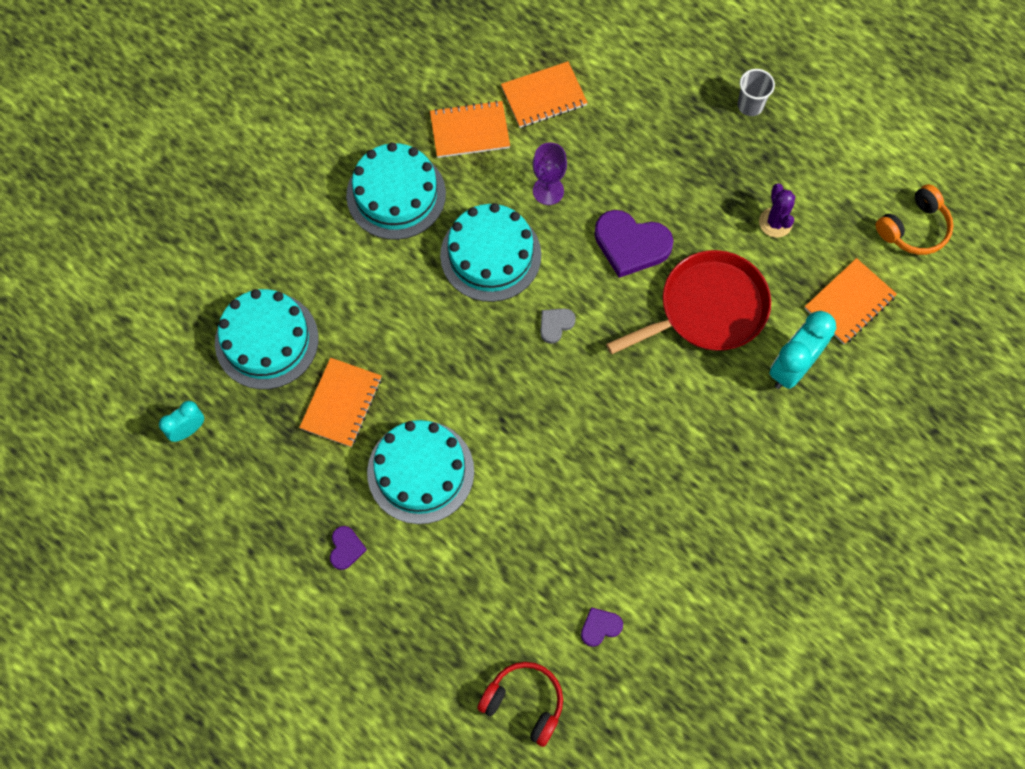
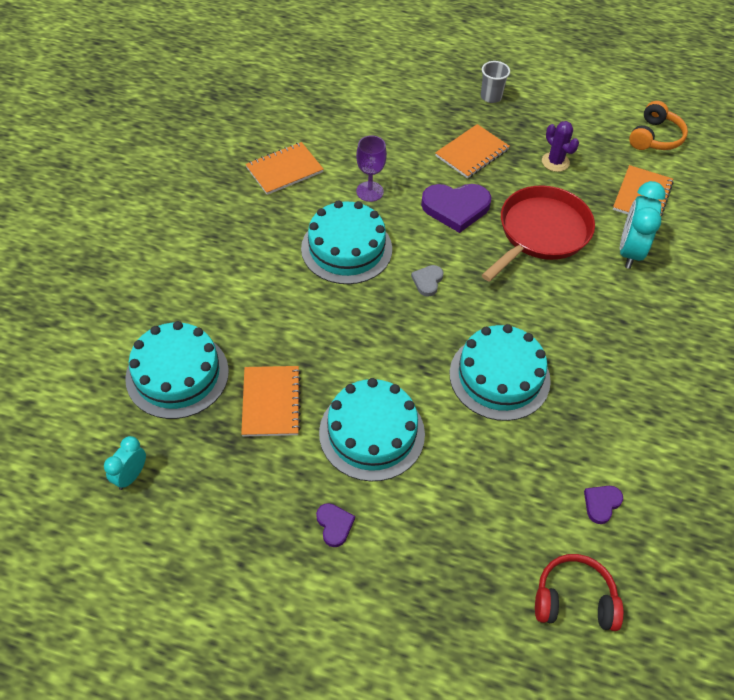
camera: 25 degrees left, 15 degrees down
(396, 194) = (244, 230): turquoise cake -> turquoise cake (499, 377)
(544, 96) = (332, 132): orange notebook -> orange notebook (472, 153)

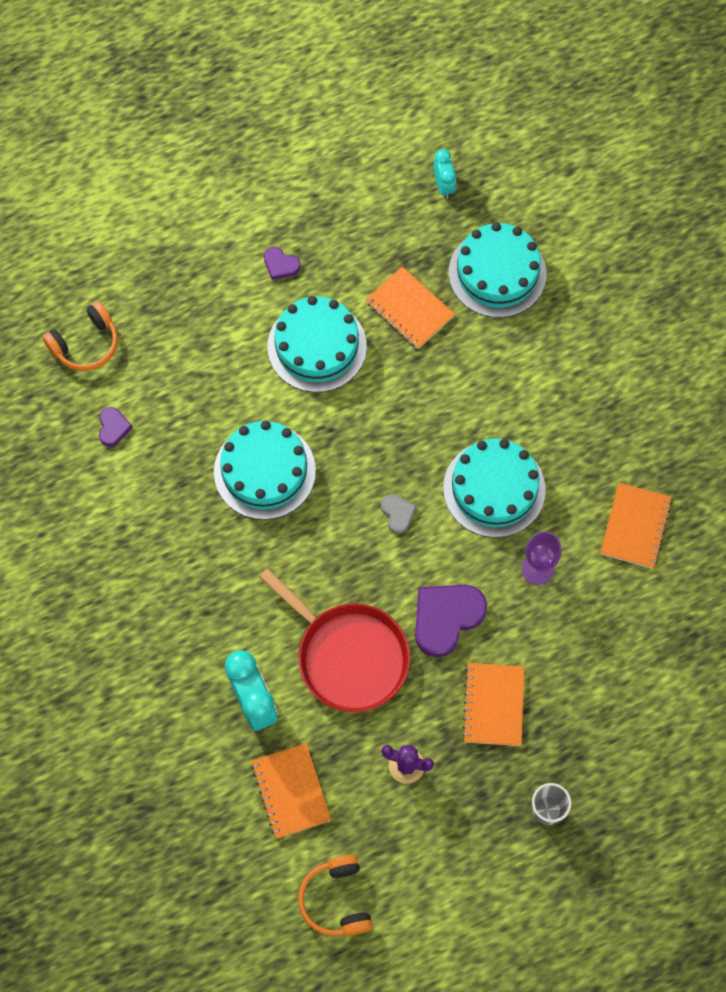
camera: 140 degrees right, 15 degrees up
(541, 232) = (348, 656): red pan -> red pan turned 45 degrees counterclockwise
(574, 599) = (86, 344): red headphones -> orange headphones

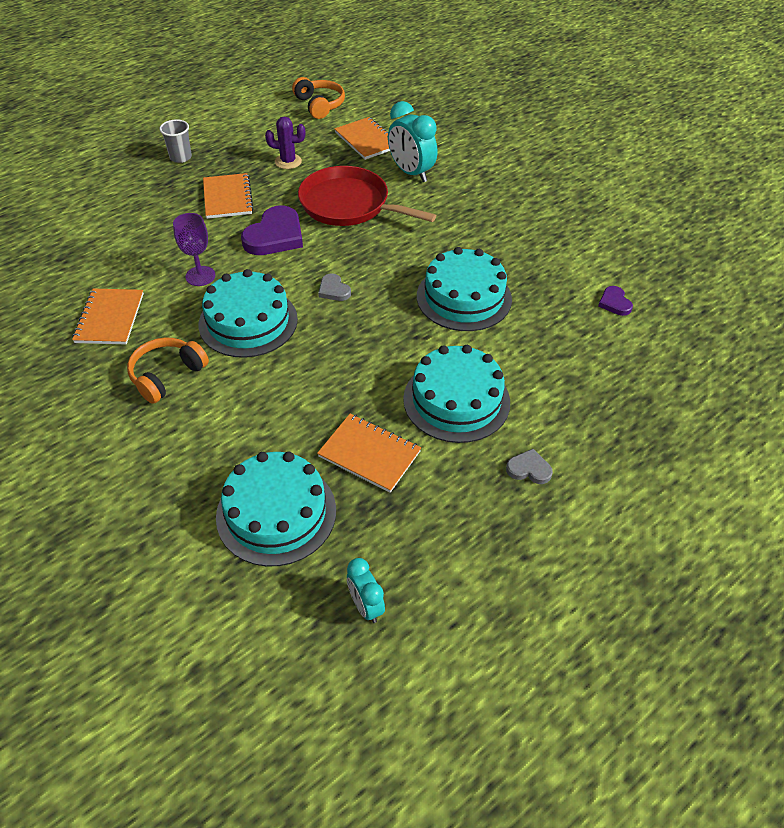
camera: 165 degrees right, 20 degrees down
(86, 344) = (682, 358): orange headphones -> orange headphones (167, 375)
(280, 265) = (529, 469): purple heart -> grey heart

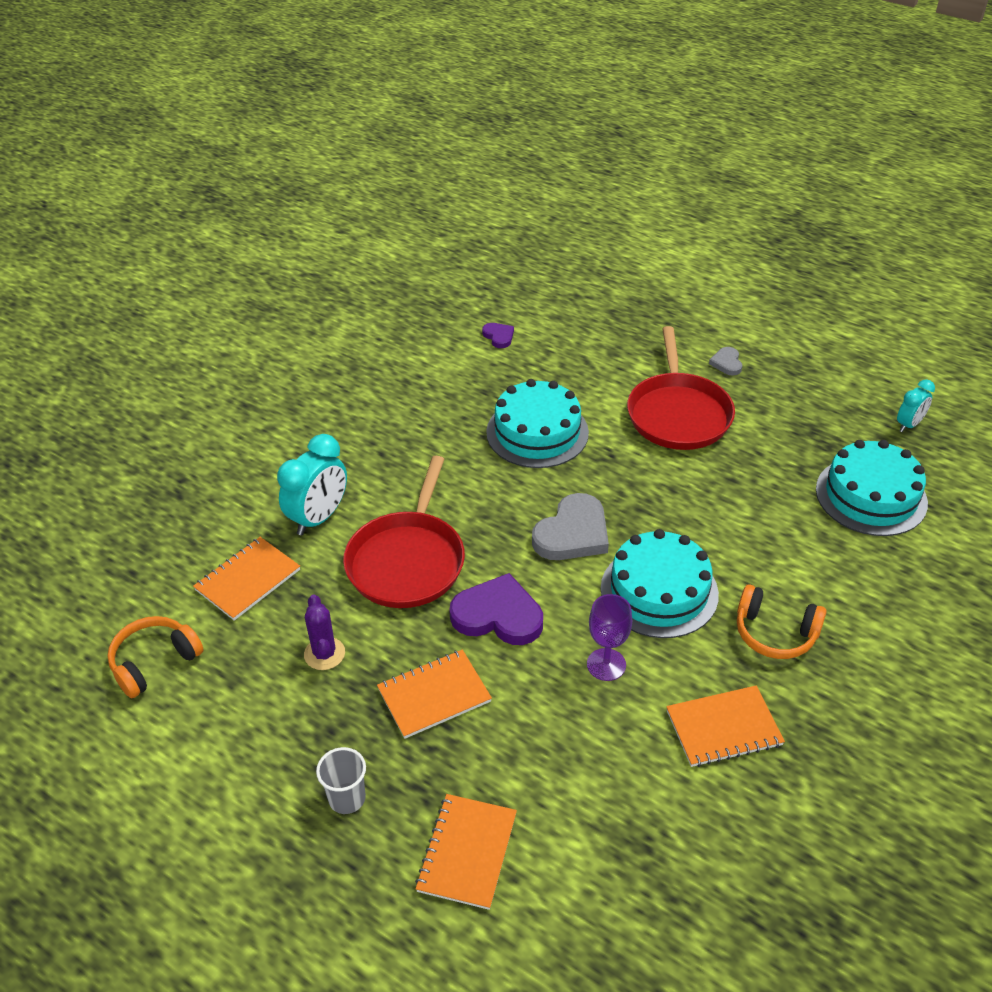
camera: 105 degrees left, 5 degrees down
(334, 290) = (572, 533): grey heart -> grey heart, size x1.99
(369, 454) = (772, 454): orange notebook -> orange notebook (467, 852)
(456, 400) = (678, 414): turquoise cake -> red pan
(614, 303) = (499, 336): purple heart -> purple heart turned 90 degrees counterclockwise

